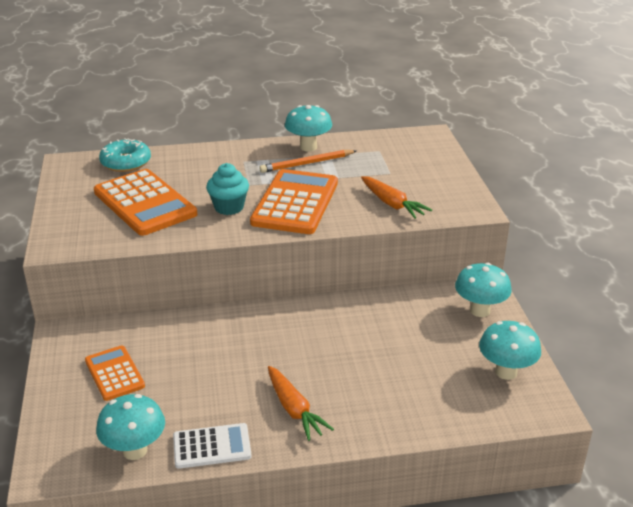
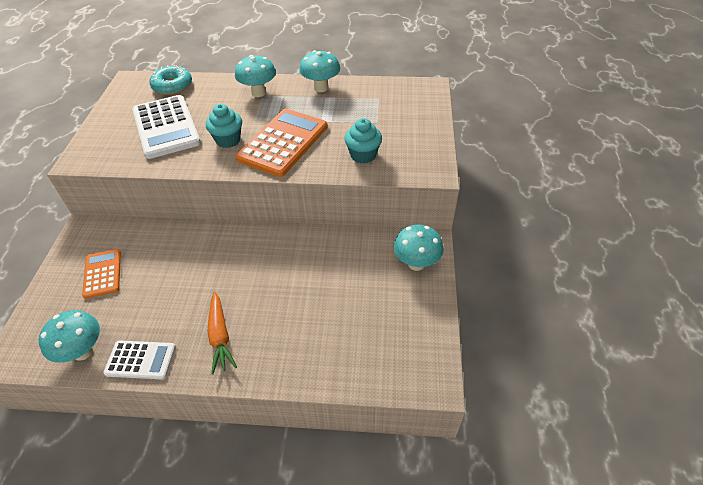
camera: 15 degrees right, 15 degrees up
(145, 203) = (166, 127): orange calculator -> white calculator
(307, 164) = (311, 104): orange pencil -> none
(392, 204) = (363, 155): orange carrot -> turquoise cupcake
(506, 372) = (412, 333): turquoise mushroom -> turquoise mushroom (258, 93)

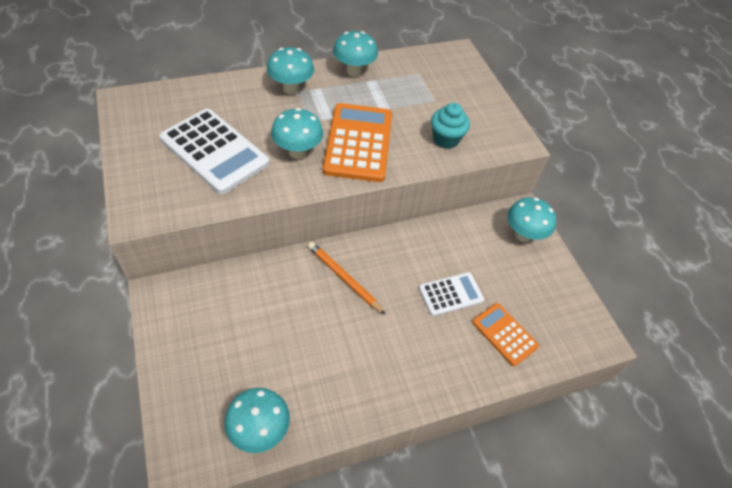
camera: 30 degrees left, 5 degrees up
(102, 273) = (220, 339): orange calculator -> orange calculator (504, 334)
(141, 360) = (329, 416): white calculator -> white calculator (451, 294)
(172, 86) = (183, 98): turquoise donut -> none
(220, 336) = (392, 363): orange carrot -> none
(227, 255) = (344, 278): none -> orange pencil
(228, 140) = (297, 152): turquoise cupcake -> turquoise mushroom

